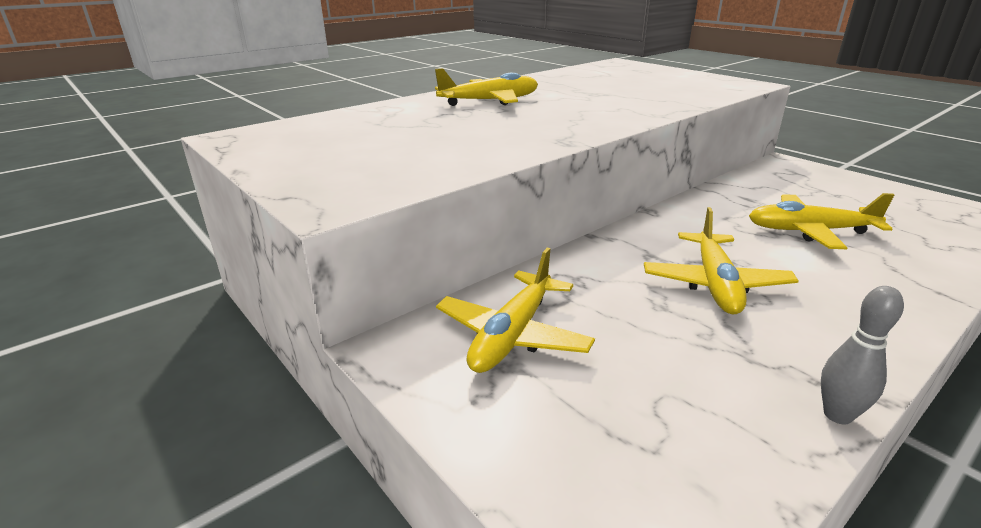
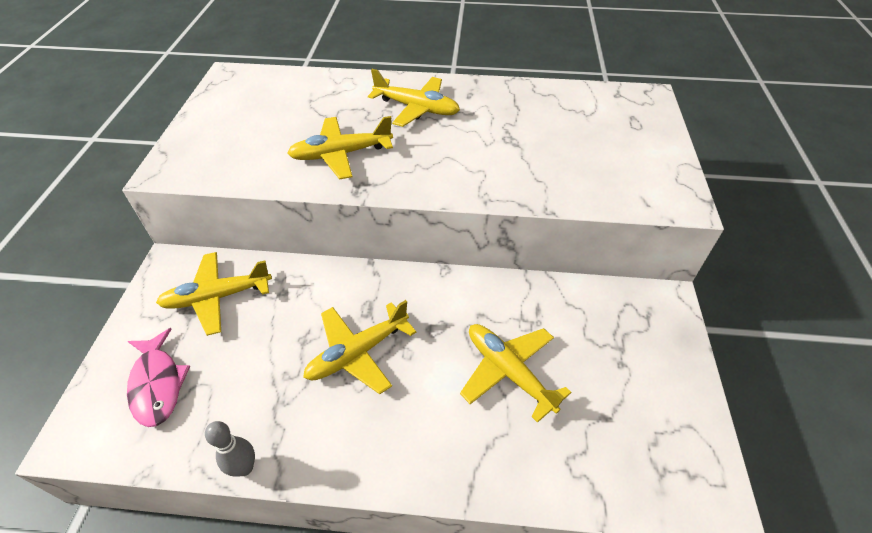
camera: 45 degrees right, 20 degrees up
(497, 134) = (340, 154): none -> yellow plane
(617, 439) = (157, 384): none -> pink fish

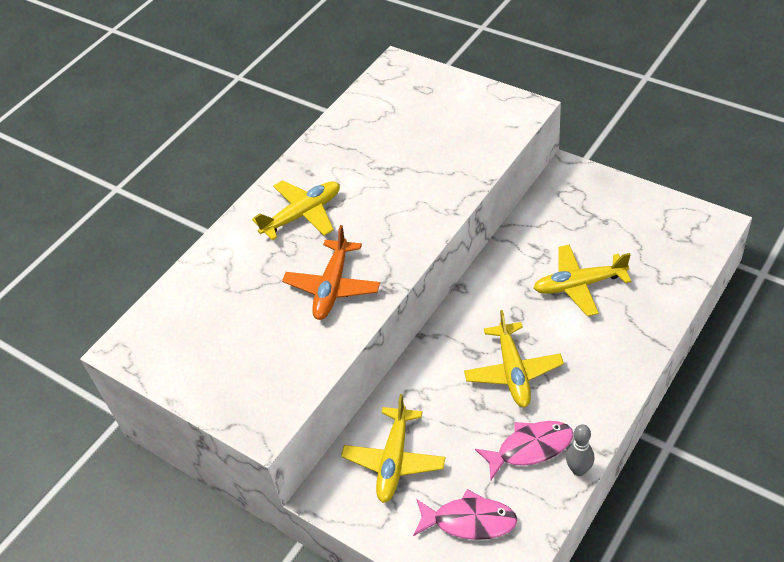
camera: 55 degrees left, 0 degrees up
(261, 406) = (530, 448): none -> pink fish
(340, 154) = (332, 287): yellow plane -> orange plane

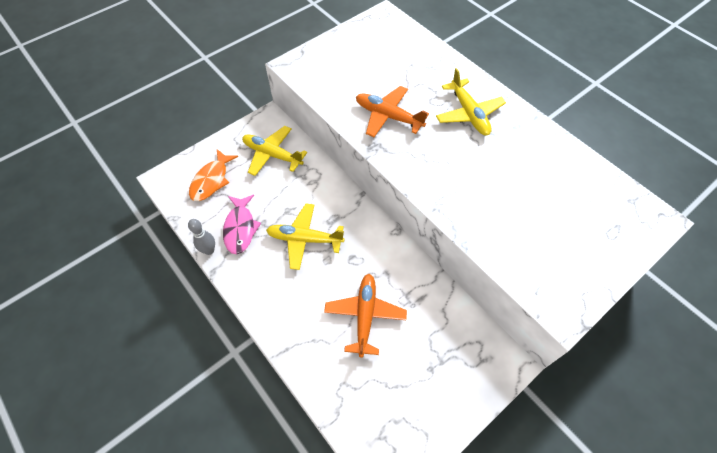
camera: 100 degrees right, 10 degrees up
(469, 521) = (211, 180): pink fish -> orange fish
(579, 285) = (365, 315): yellow plane -> orange plane

